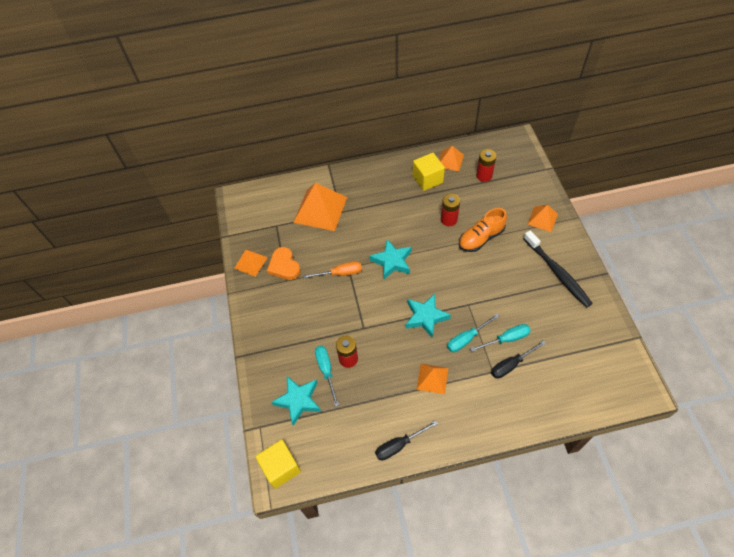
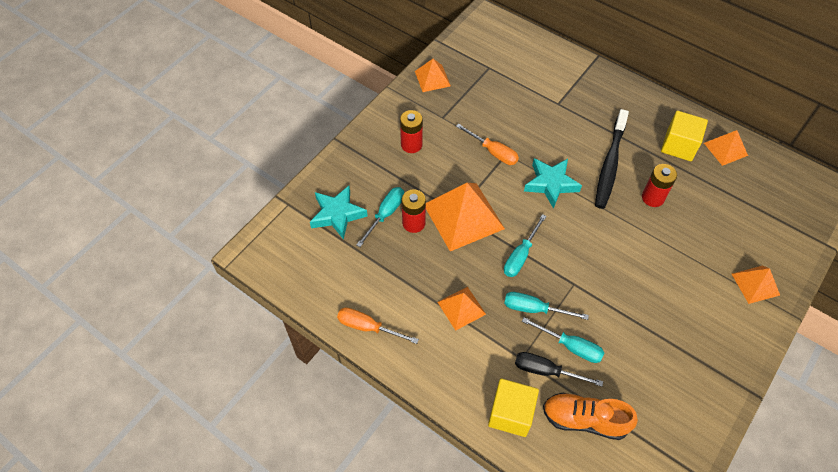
camera: 45 degrees right, 0 degrees up
(281, 467) = (266, 248): yellow cube -> yellow cube (511, 414)
(284, 266) = (455, 104): orange heart -> none
(320, 209) = (542, 86): orange pyramid -> orange pyramid (463, 216)
(399, 445) = (368, 327): black screwdriver -> orange screwdriver
(425, 317) = (520, 255): turquoise star -> turquoise screwdriver
(481, 238) = (664, 242): orange shoe -> orange shoe (584, 420)
(484, 176) = (744, 191): red battery -> red battery (411, 145)
(557, 273) = (703, 344): black toothbrush -> black toothbrush (610, 164)

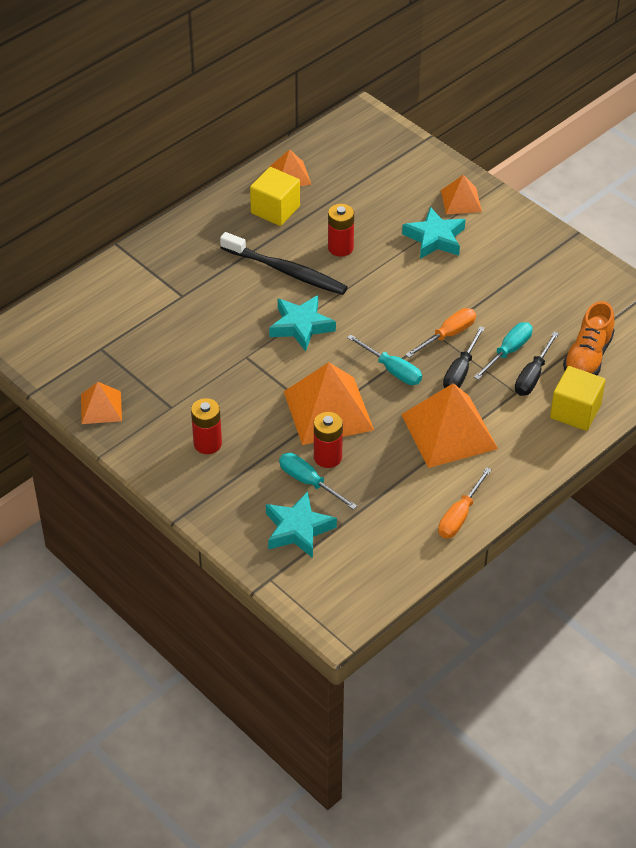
camera: 80 degrees left, 10 degrees down
(461, 308) = (449, 431): orange pyramid -> orange pyramid, size x1.84
(493, 152) = (240, 368): orange screwdriver -> orange screwdriver (448, 335)
(534, 309) = (460, 371): turquoise screwdriver -> black screwdriver
(694, 268) = (435, 238): none -> turquoise star

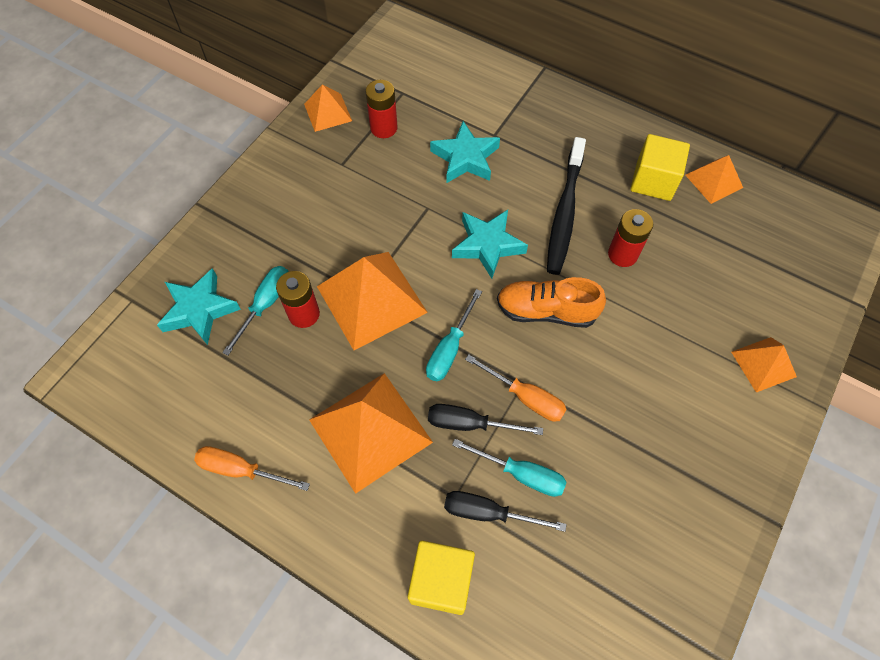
camera: 75 degrees right, 15 degrees up
(207, 444) = (300, 205): red battery -> red battery (383, 128)
(435, 238) = (682, 348): turquoise star -> turquoise star (465, 158)
(587, 358) = (543, 581): orange shoe -> orange shoe (546, 311)

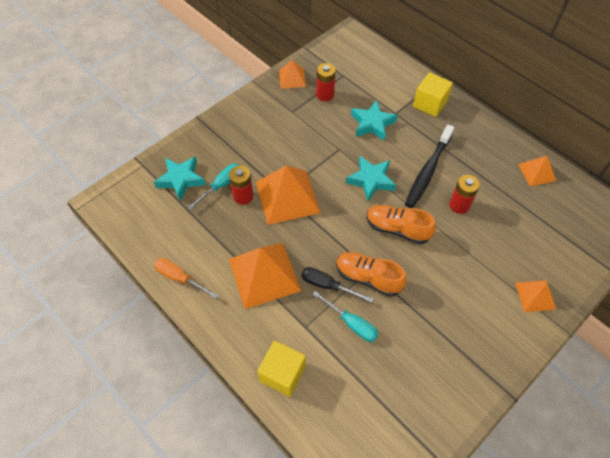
camera: 15 degrees right, 5 degrees down
(450, 349) = (328, 238): turquoise screwdriver -> none
(488, 513) = (324, 341): black screwdriver -> none
(525, 397) = (368, 278): orange screwdriver -> orange shoe
(653, 181) = (494, 163): yellow cube -> yellow cube (430, 104)

